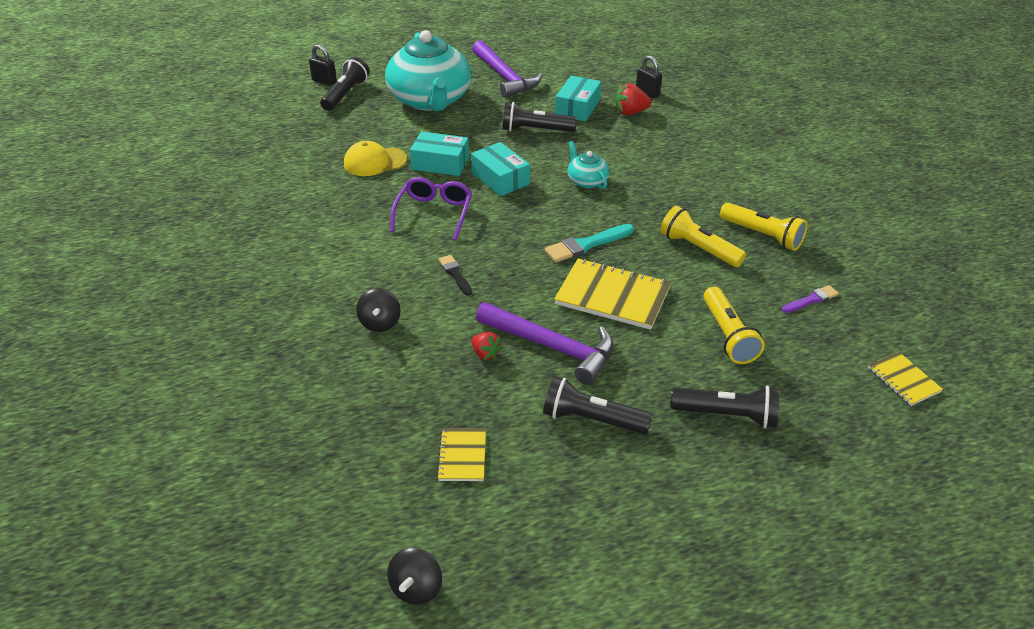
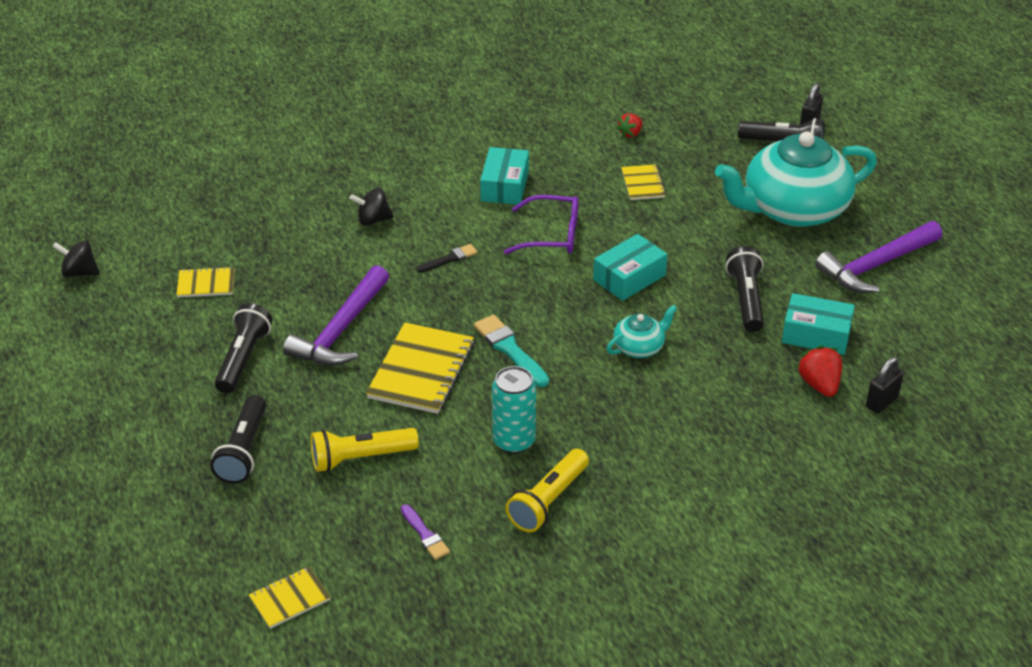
camera: 85 degrees right, 0 degrees up
(375, 162) = (643, 184): yellow cap -> yellow notebook
(440, 163) = (651, 230): turquoise box -> turquoise box (505, 186)
(485, 354) = (331, 288): red strawberry -> red strawberry (630, 134)
(698, 248) = (514, 441): yellow flashlight -> turquoise can

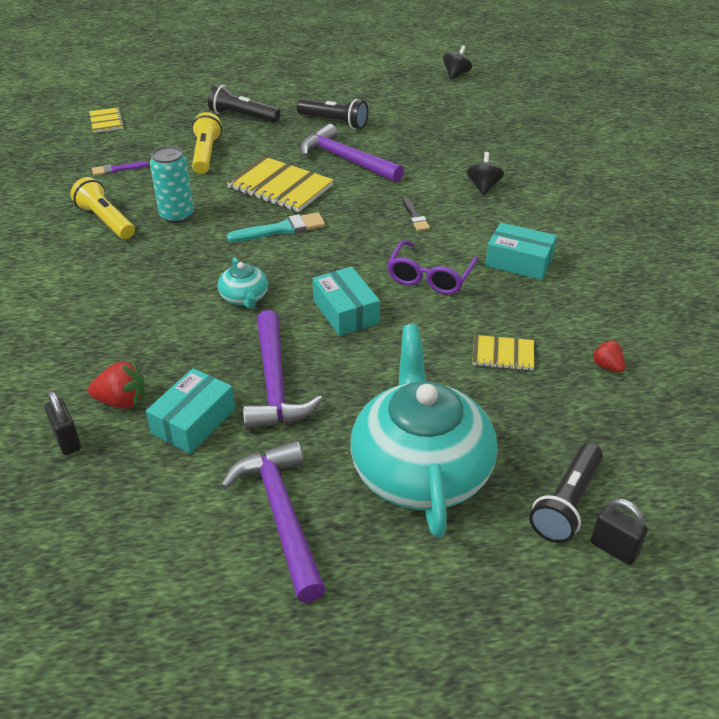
camera: 105 degrees right, 0 degrees up
(206, 284) = (425, 114): yellow notebook -> none
(746, 299) = (275, 383): black flashlight -> purple hammer

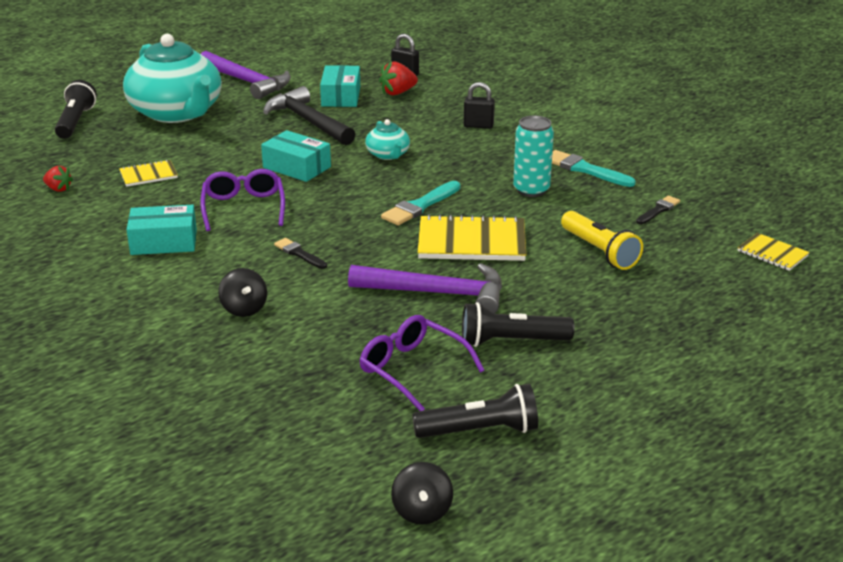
camera: 150 degrees right, 10 degrees down
(105, 220) = (585, 169): yellow flashlight -> turquoise brush
(117, 169) = (658, 210): purple brush -> black brush
(243, 116) = (635, 311): black flashlight -> black flashlight (480, 431)
(244, 297) = (388, 155): turquoise teapot -> turquoise teapot turned 150 degrees counterclockwise
(275, 383) = (308, 121): purple hammer -> black hammer
(406, 125) = (412, 369): none -> purple glasses
(614, 548) = (42, 114): black padlock -> black padlock (478, 126)

